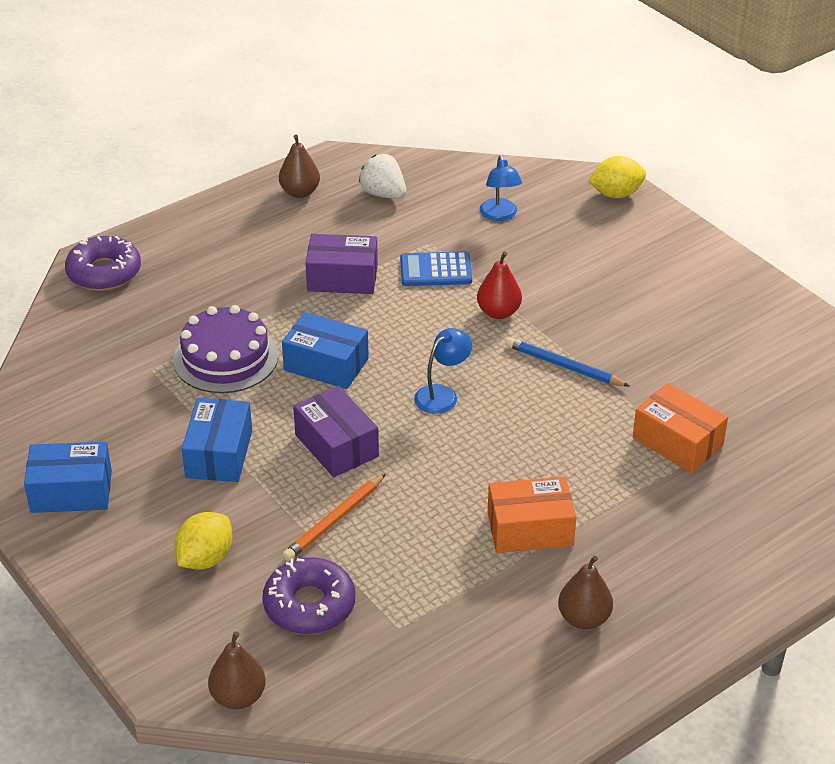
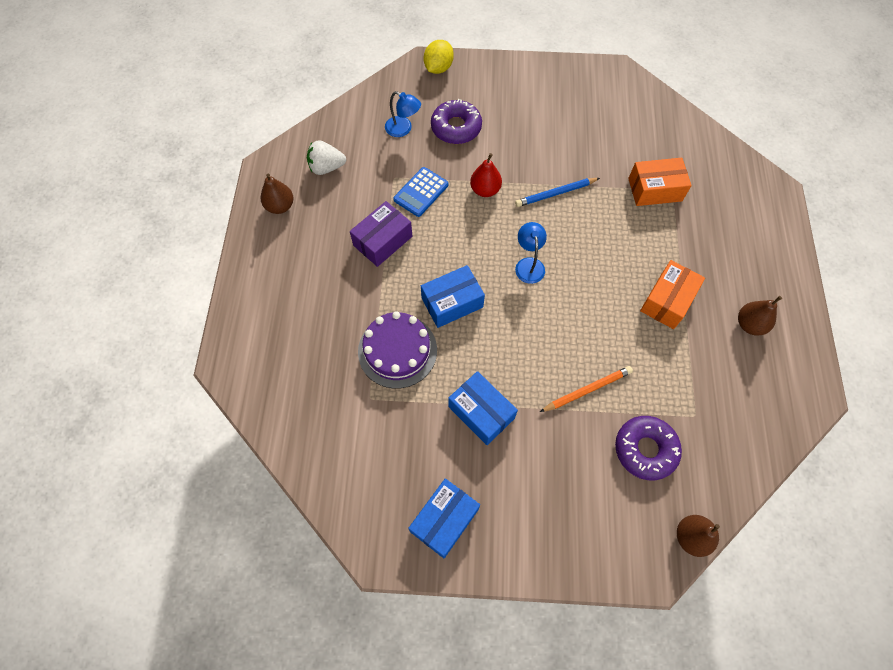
camera: 50 degrees left, 25 degrees up
(104, 272) = (247, 364): purple donut -> purple donut (456, 127)
(205, 559) = (565, 480): yellow lemon -> none
(334, 520) = (587, 390): orange pencil -> orange pencil turned 105 degrees counterclockwise
(336, 445) = (526, 345): purple box -> none

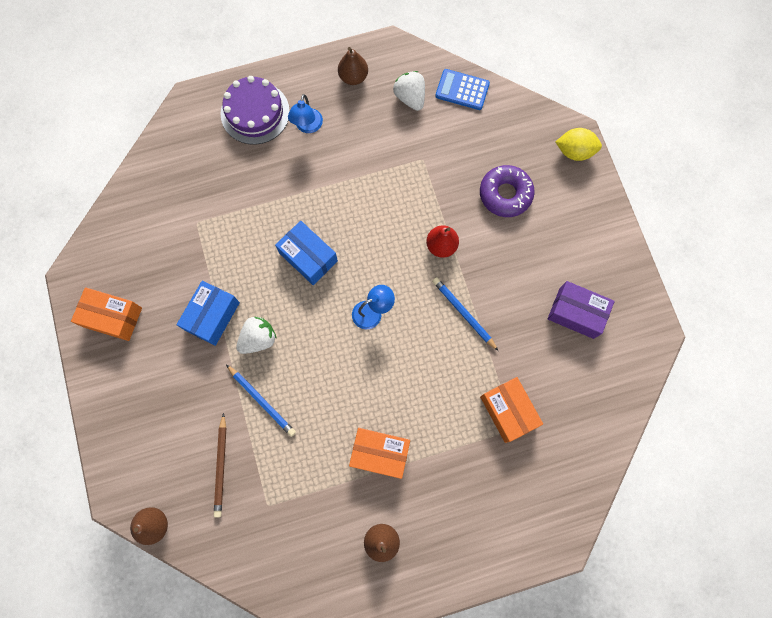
camera: 70 degrees right, 10 degrees up
(383, 241) = (350, 176): purple box -> purple box (576, 313)
(397, 350) = (246, 228): purple cake -> purple cake (255, 113)
(403, 129) = (482, 147): blue lamp -> blue lamp (307, 126)
(421, 192) = (415, 189): blue calculator -> blue calculator (462, 90)
(444, 520) = (112, 317): blue box -> orange box
(521, 374) = (258, 339): none -> white strawberry
(587, 390) = (262, 401): orange pencil -> blue pencil
(645, 449) = (221, 467): purple donut -> brown pencil

